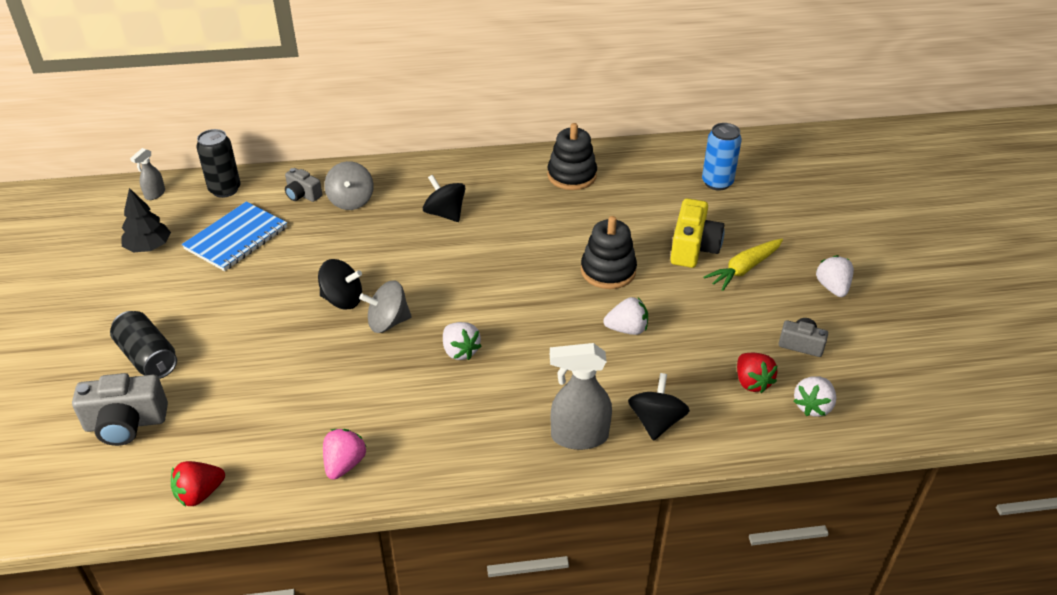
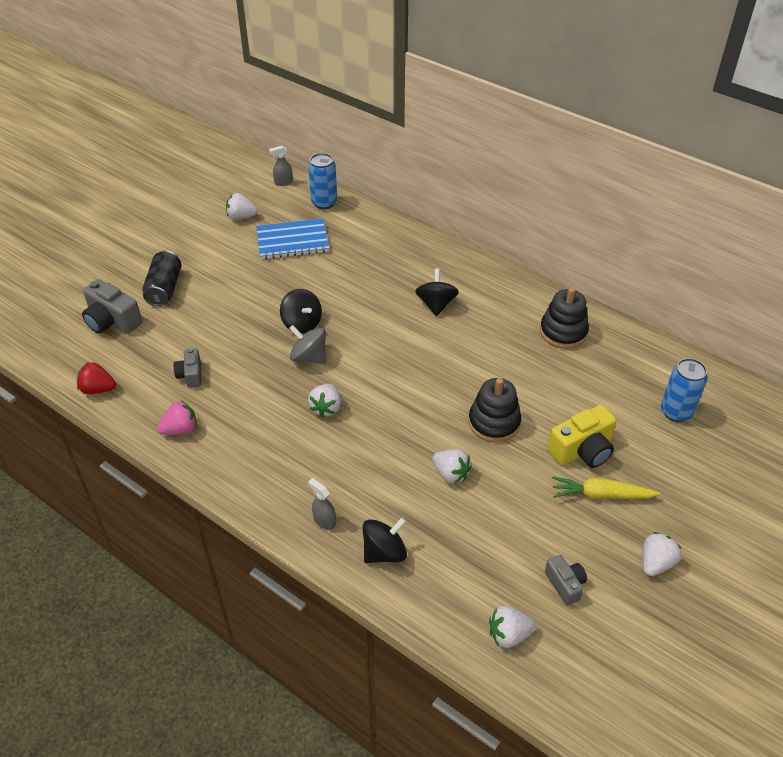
camera: 45 degrees right, 5 degrees up
(149, 247) = (241, 217): black tree -> white strawberry
(225, 190) = (324, 203): black can -> blue can
(302, 195) = (364, 234): grey camera -> grey camera (190, 375)
(351, 201) = (388, 257): grey spinning top -> none
(579, 436) = (324, 521): grey spray bottle -> grey spray bottle, size x0.54
(752, 382) = (487, 581): red strawberry -> none

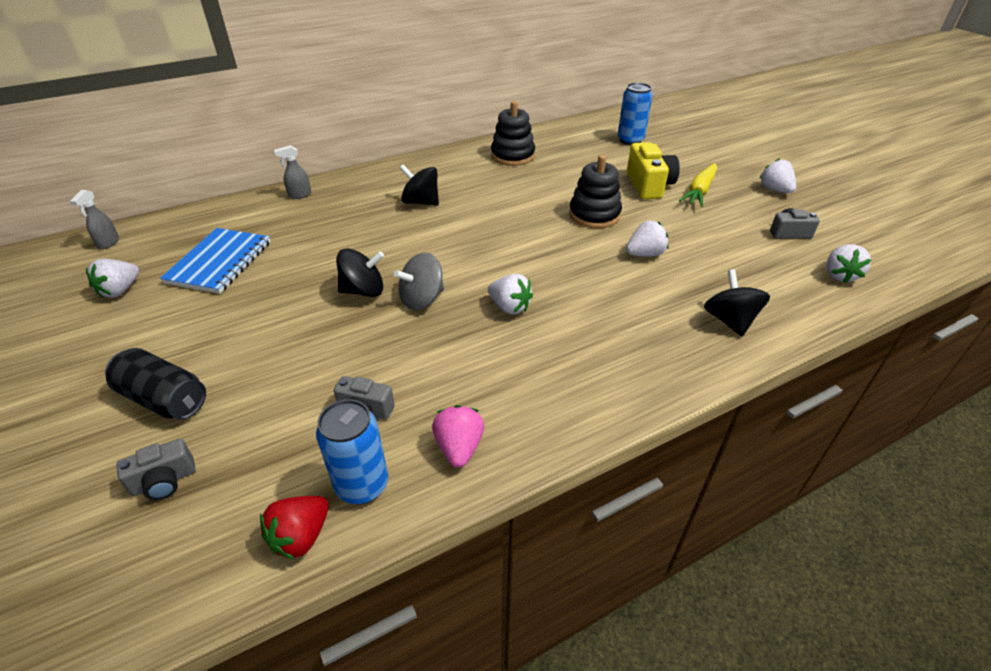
camera: 65 degrees left, 5 degrees down
(112, 321) = (164, 481): grey camera -> grey camera, size x0.60
(324, 203) = (187, 224): blue can -> blue can (362, 485)
(324, 521) = (674, 352): grey spray bottle -> grey spray bottle (299, 195)

